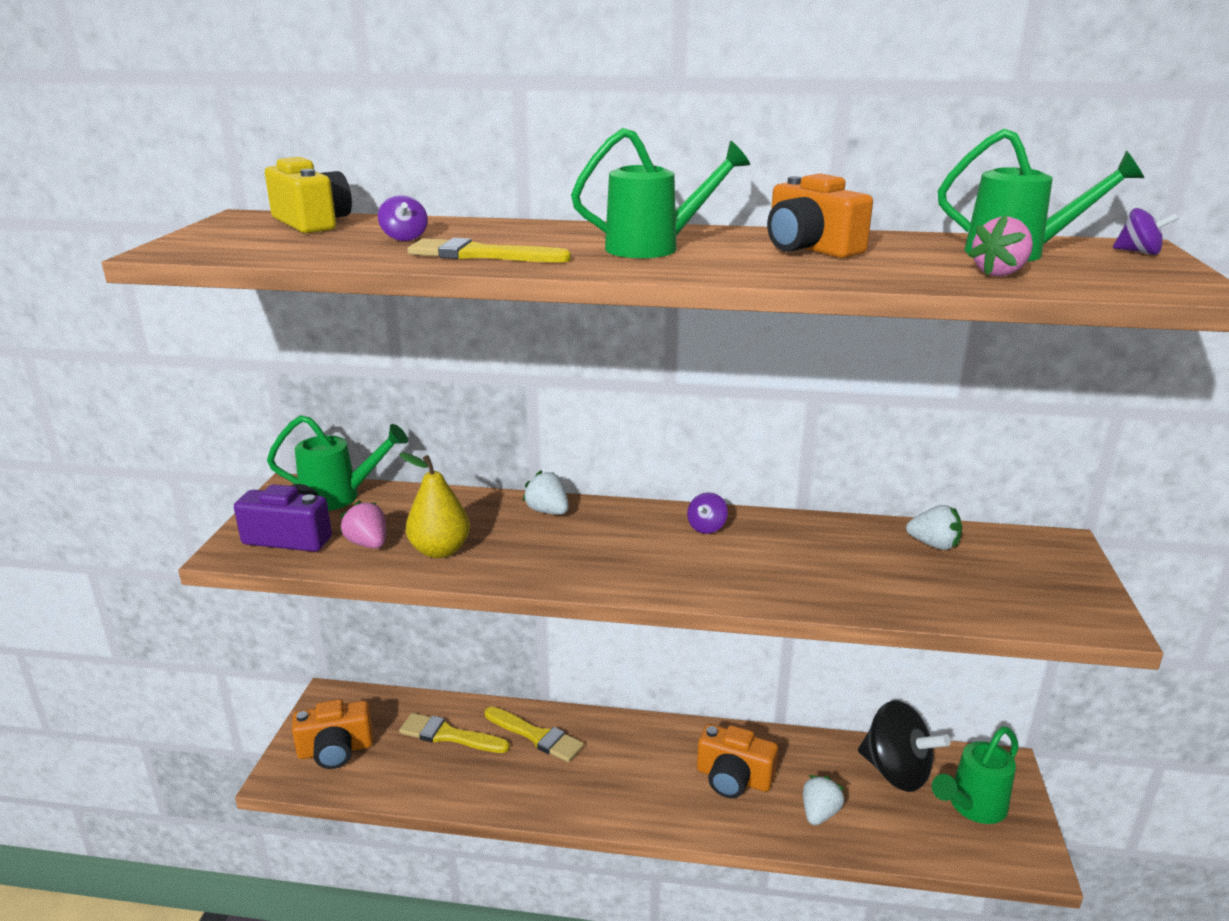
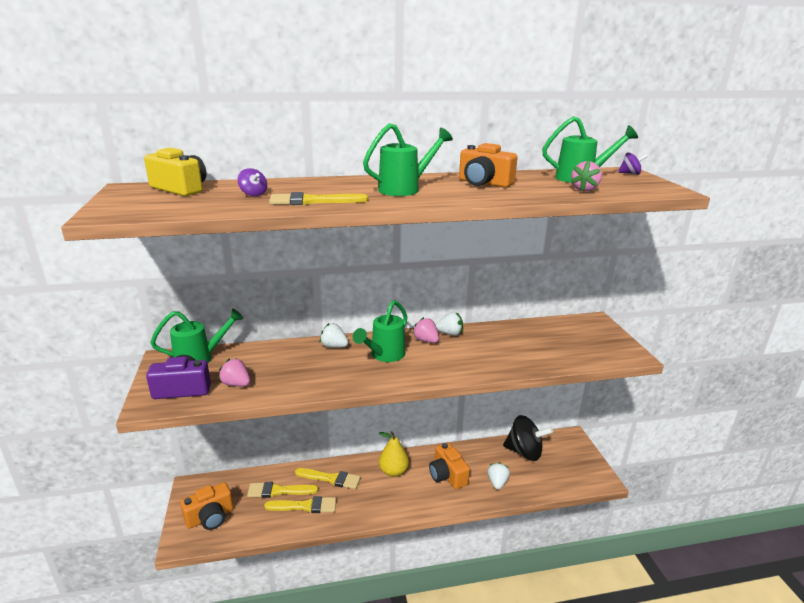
camera: 20 degrees left, 0 degrees up
(440, 550) = (284, 380): yellow pear -> yellow pear (393, 471)
(478, 769) = (305, 506): none -> yellow brush
(706, 527) = (426, 340): purple spinning top -> pink strawberry
(733, 778) = (447, 475): orange camera -> orange camera turned 60 degrees clockwise
(933, 545) = (540, 331): white strawberry -> white strawberry (450, 333)
(972, 807) = (565, 461): green watering can -> green watering can (384, 355)

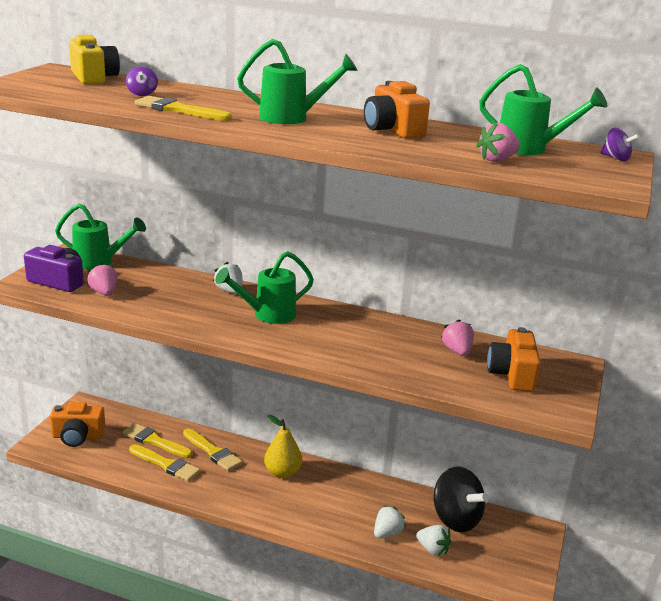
camera: 30 degrees right, 0 degrees up
(426, 340) = (330, 316): pink strawberry -> pink strawberry (457, 351)
(447, 475) = (337, 501): orange camera -> orange camera (512, 374)
(450, 333) = (366, 318): white strawberry -> white strawberry (432, 549)

